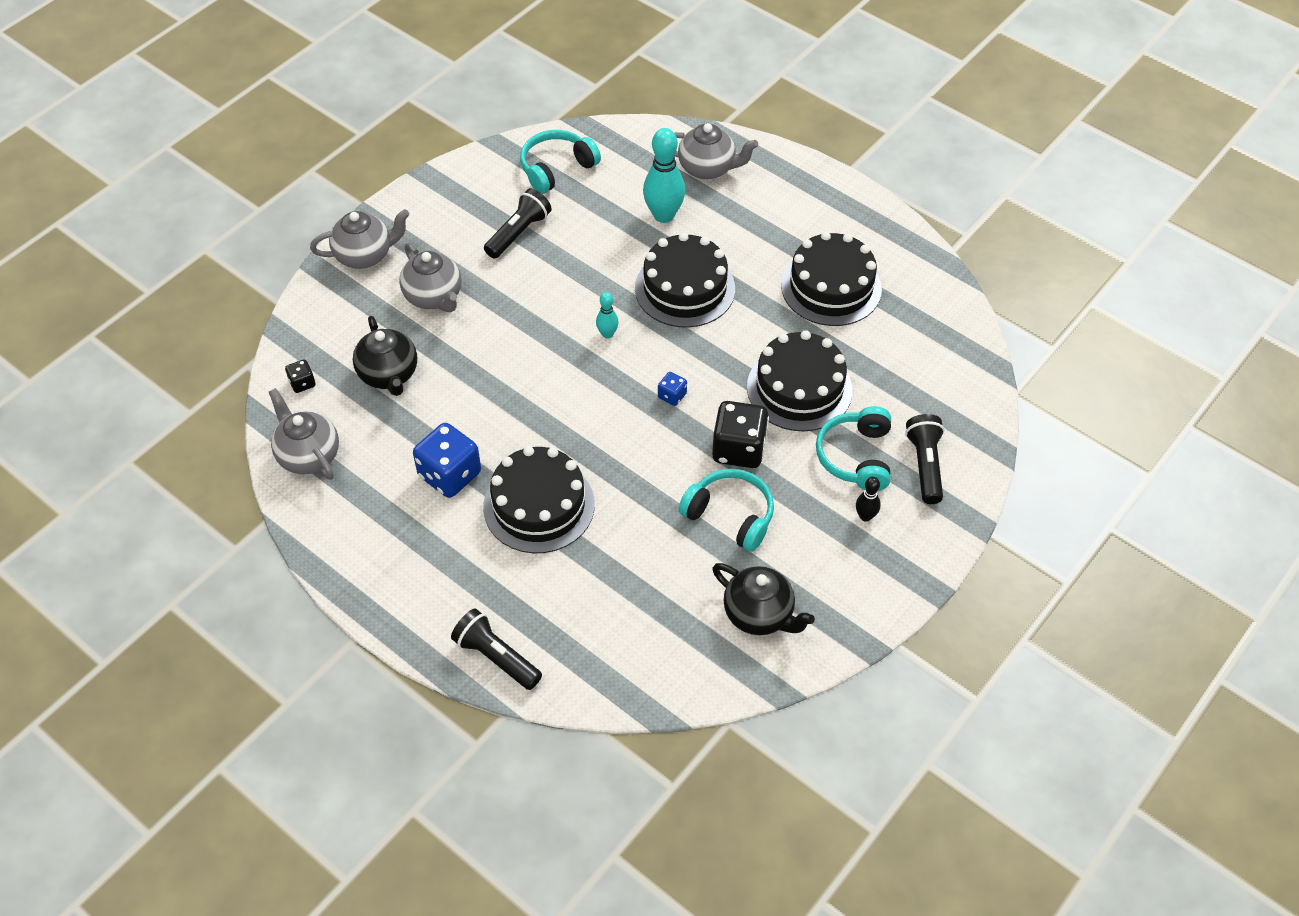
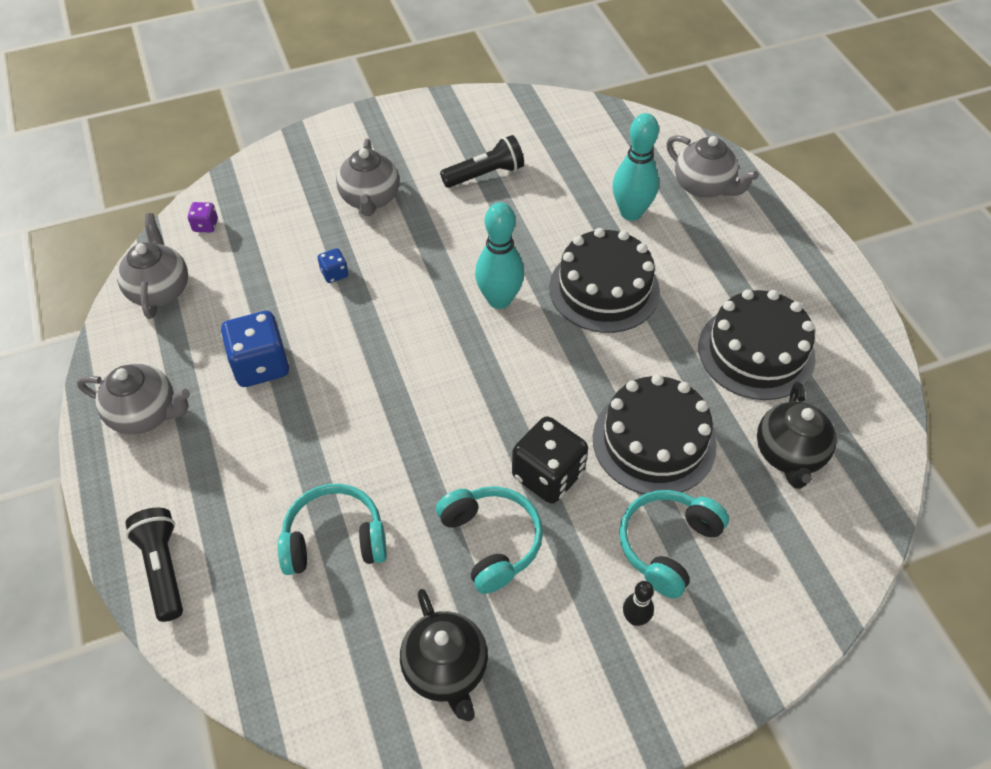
camera: 30 degrees right, 0 degrees up
(302, 383) = (205, 225): black dice -> purple dice
(365, 255) = (340, 140): grey teapot -> grey teapot (145, 414)
(389, 375) = (280, 250): black teapot -> black teapot (789, 454)
(539, 505) = (316, 435): black cake -> none
(557, 168) = (560, 132): turquoise headphones -> turquoise headphones (334, 539)
(607, 334) = (499, 300): turquoise bowling pin -> turquoise bowling pin, size x1.97
(672, 396) = (519, 388): blue dice -> blue dice (334, 274)
(925, 465) = (740, 594): black flashlight -> none

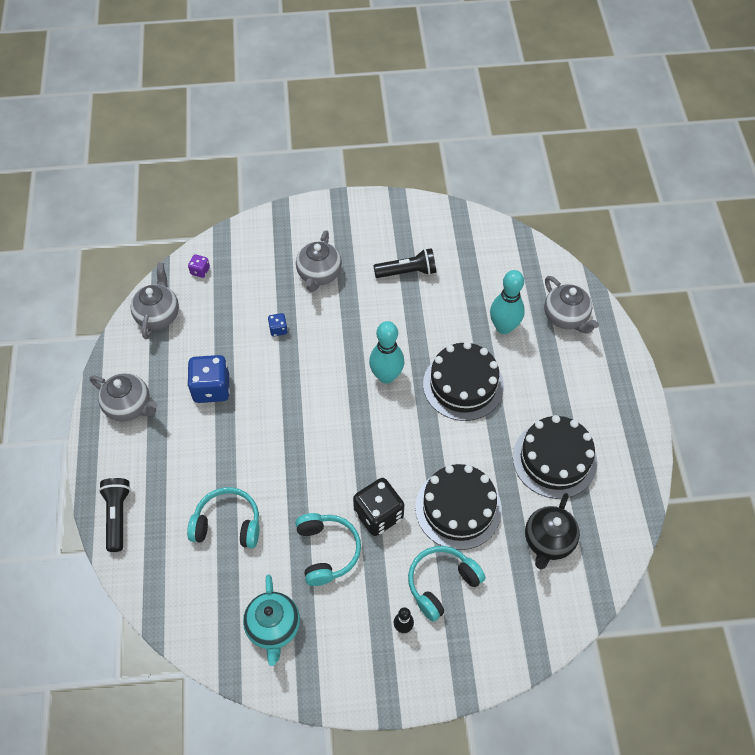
camera: 15 degrees right, 5 degrees up
(446, 669) = (273, 627): black teapot -> turquoise teapot

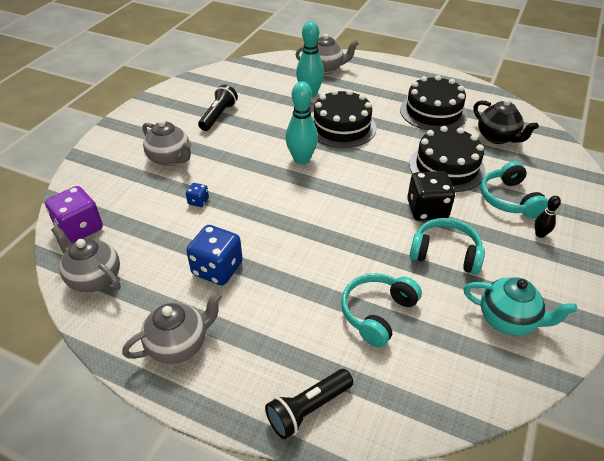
camera: 60 degrees left, 15 degrees down
(117, 516) = (308, 409): black flashlight -> black flashlight turned 60 degrees counterclockwise
(200, 271) = (80, 228): purple dice -> purple dice, size x2.08

